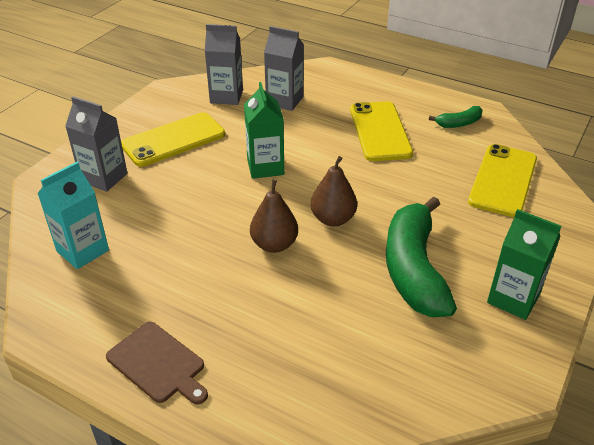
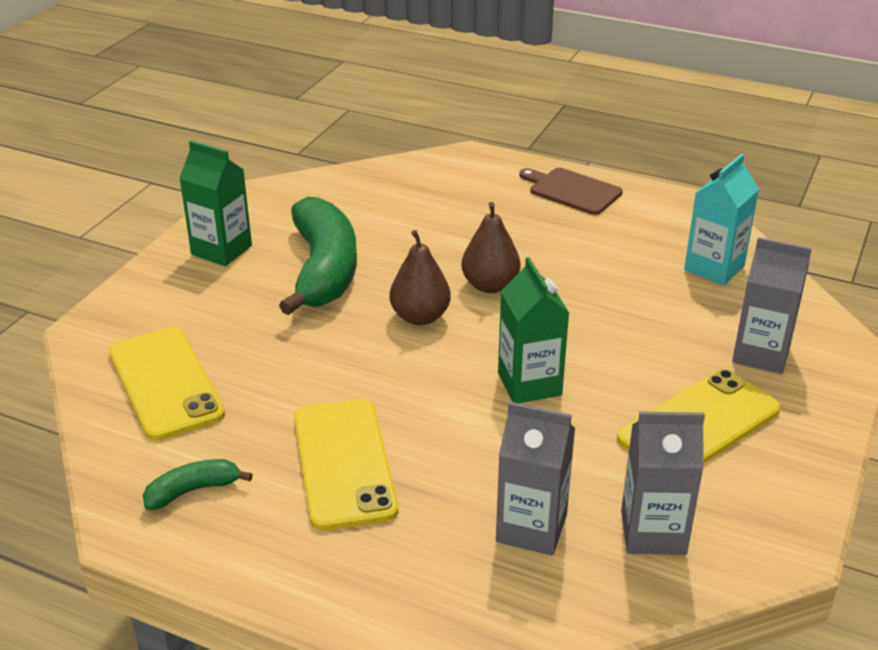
camera: 175 degrees right, 5 degrees down
(503, 180) = (165, 383): yellow phone -> yellow phone turned 45 degrees counterclockwise

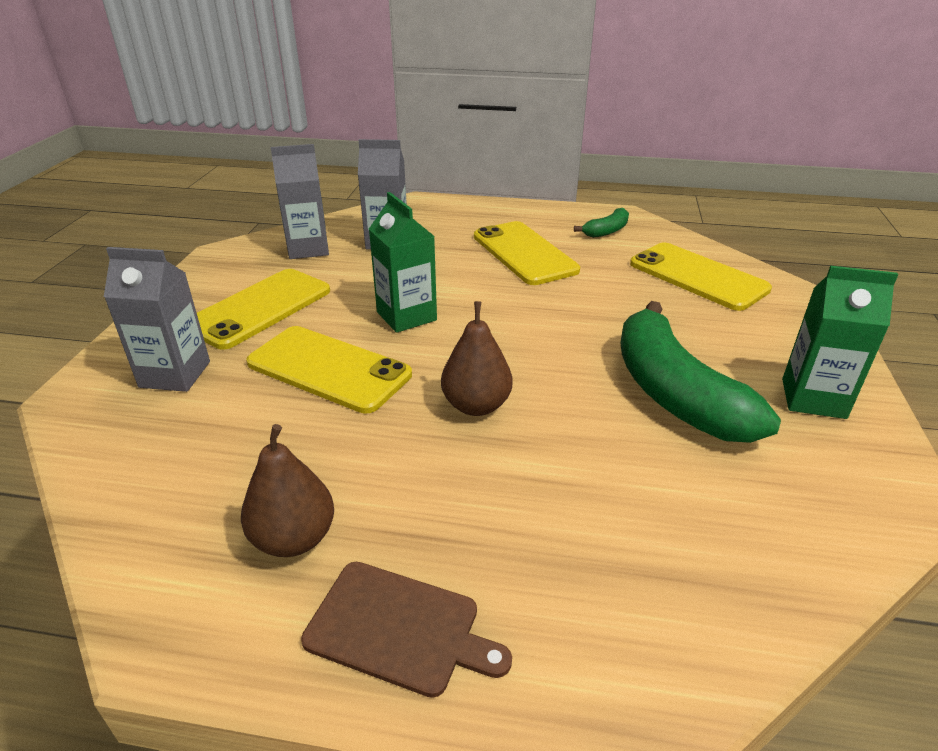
camera: 165 degrees right, 0 degrees up
(420, 317) = (533, 358): brown pear -> brown pear (294, 538)
(614, 336) = (329, 369): none -> yellow phone
(714, 268) = (183, 483): turquoise carton -> none

